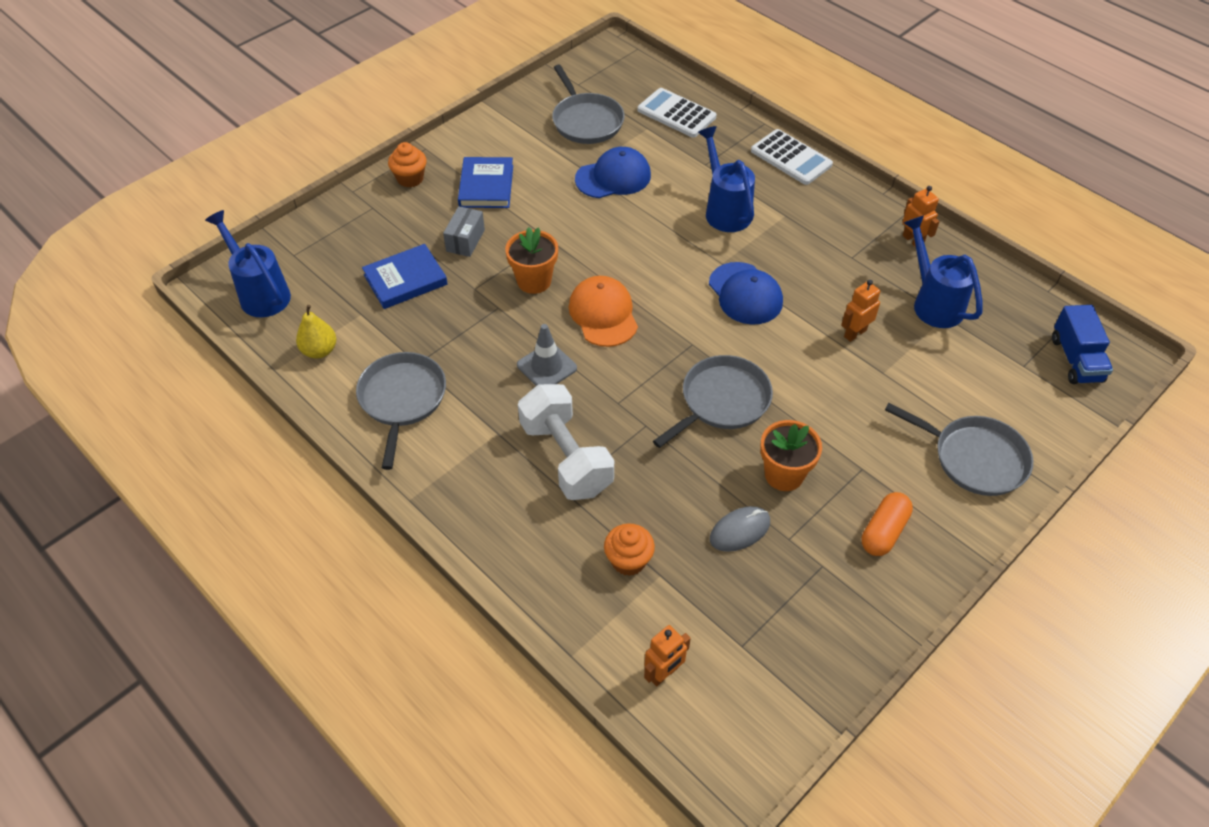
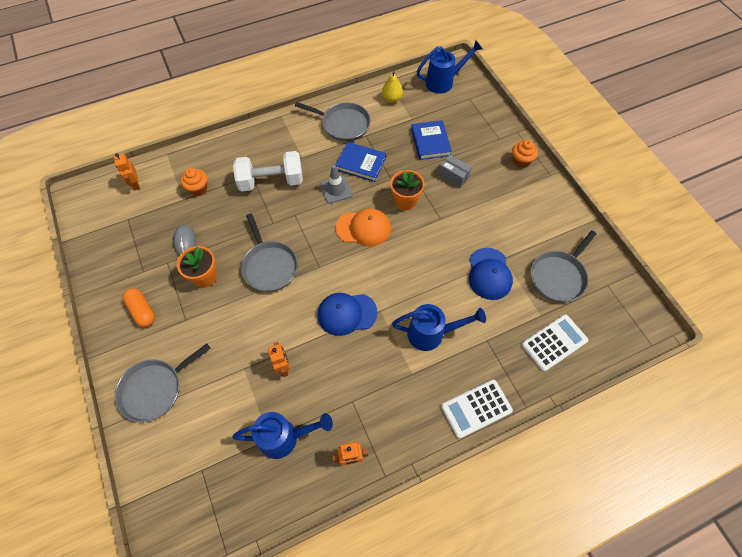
camera: 110 degrees right, 10 degrees up
(486, 186) = (502, 198): blue book -> blue book (361, 163)
(586, 121) = (558, 276): grey pan -> grey pan turned 45 degrees counterclockwise
(1076, 359) = (186, 515): blue truck -> none

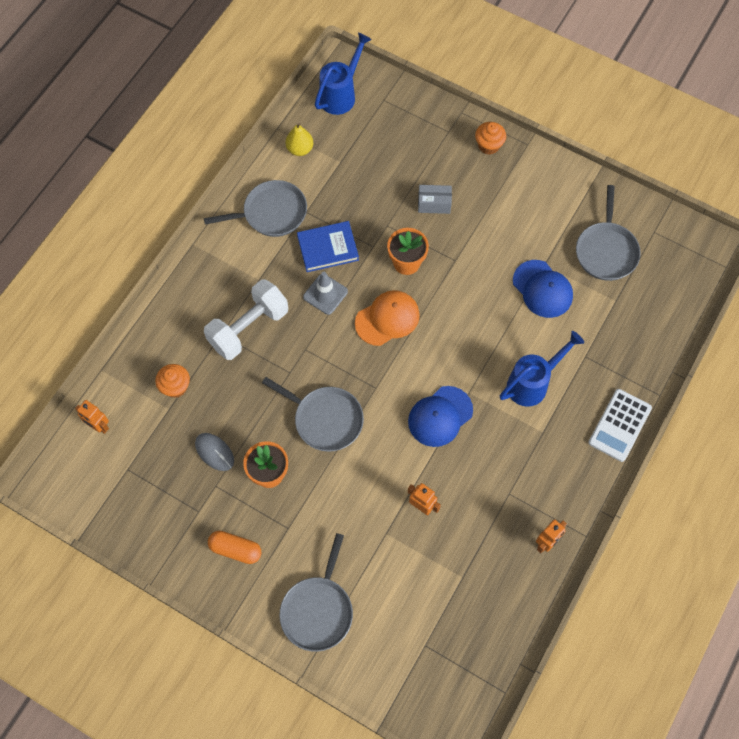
camera: 35 degrees left, 5 degrees up
(284, 437) = (475, 566): blue watering can -> none
(430, 142) = (381, 178): blue book -> none
(554, 343) = (644, 319): white calculator -> none

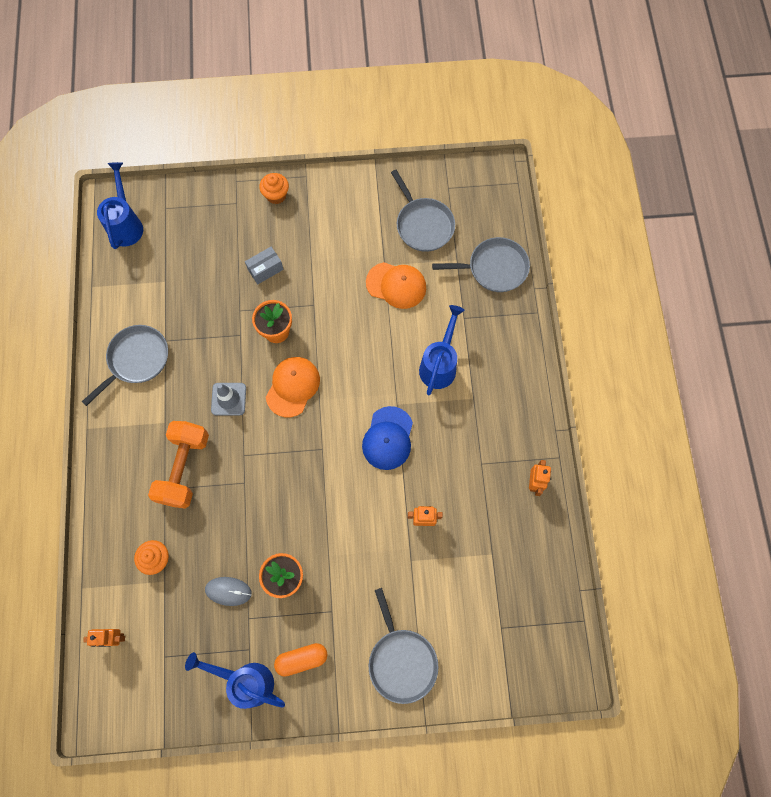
camera: 35 degrees left, 5 degrees up
(178, 535) = (246, 681): none -> blue watering can
(248, 328) = (184, 468): white dumbbell -> orange dumbbell
(300, 149) = (123, 291): yellow pear -> none
(325, 419) = (300, 502): grey pan -> grey pan (494, 268)
(328, 248) = (204, 360): blue book -> none
(542, 289) = (396, 285): blue cap -> orange cap
(619, 425) = (525, 355): white calculator -> none

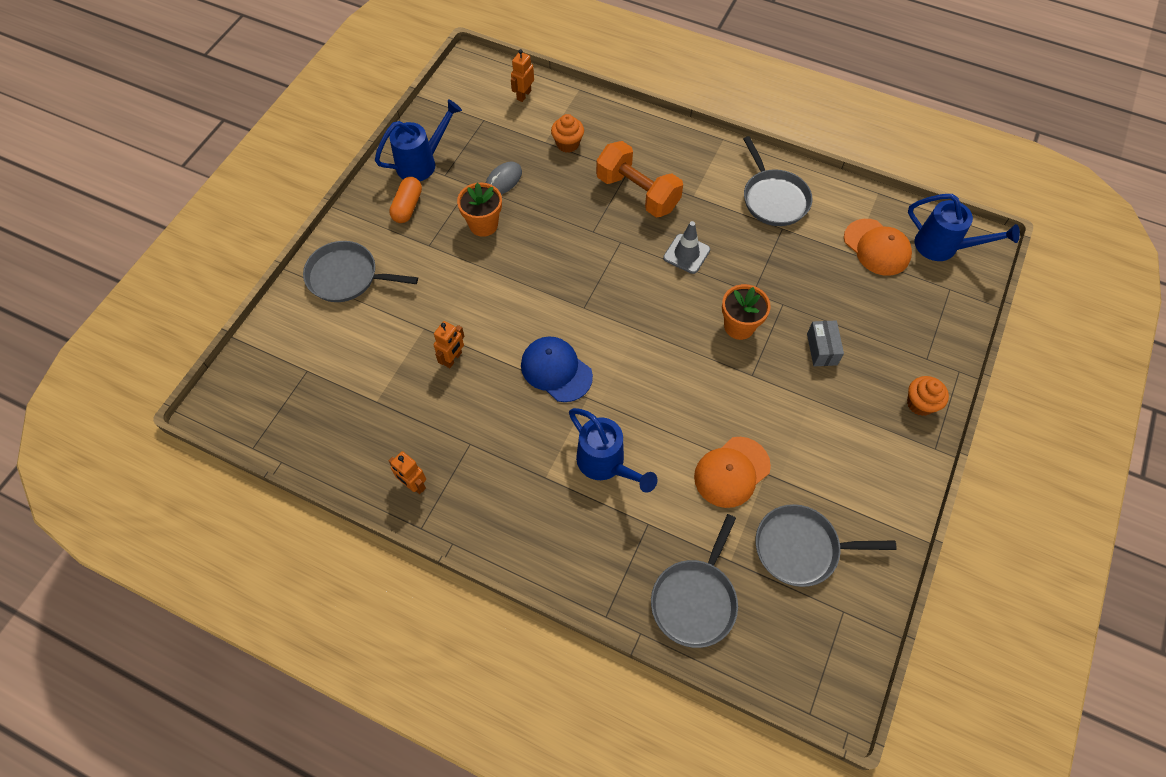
camera: 120 degrees right, 10 degrees down
(293, 387) = (666, 312): orange cap -> orange cap (877, 247)

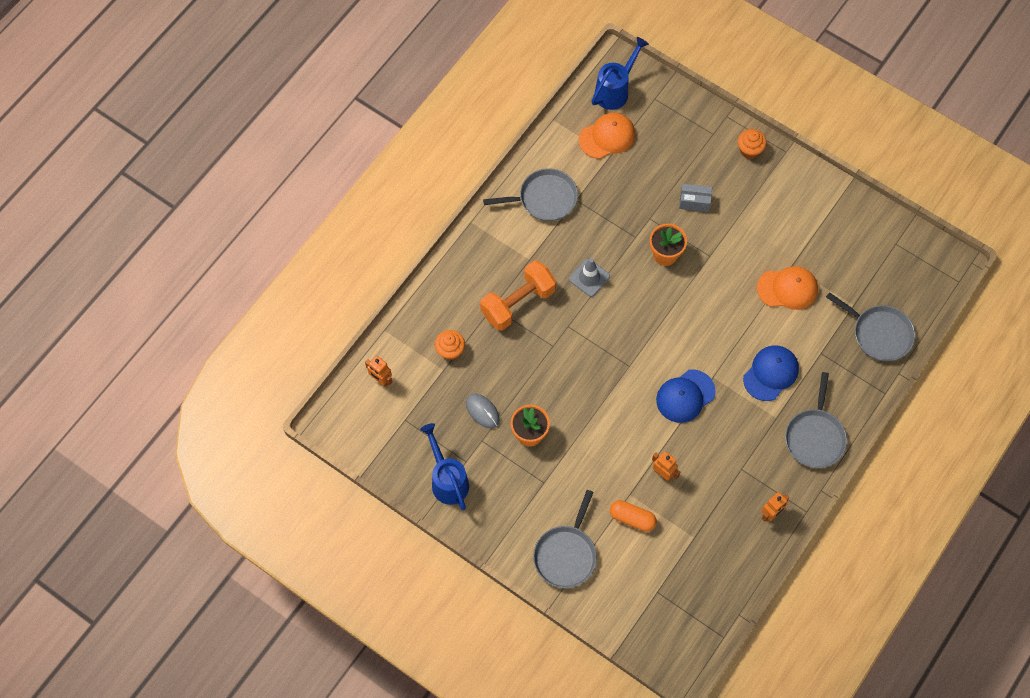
camera: 80 degrees left, 5 degrees up
(407, 206) = (497, 497): orange capsule -> orange capsule (632, 518)
(606, 464) = (771, 373): blue watering can -> blue cap
(731, 472) = (787, 288): orange cap -> orange cap turned 60 degrees counterclockwise
(800, 548) = (849, 258): grey pan -> grey pan (815, 437)

